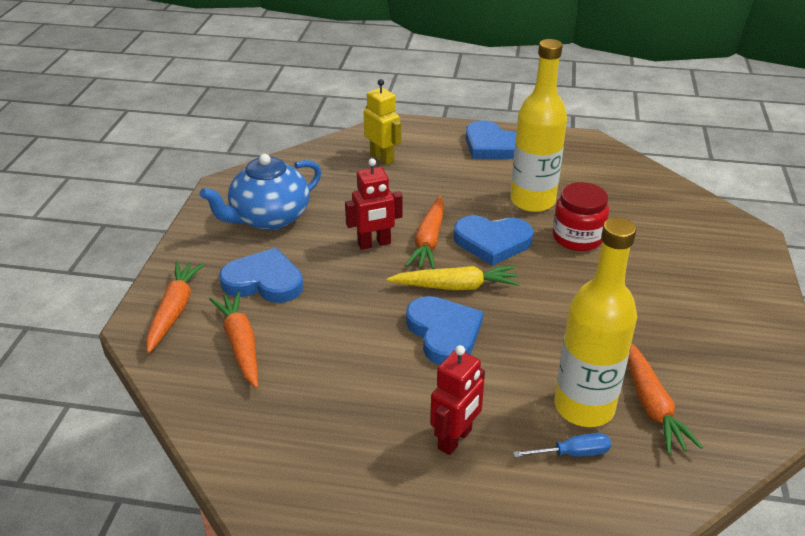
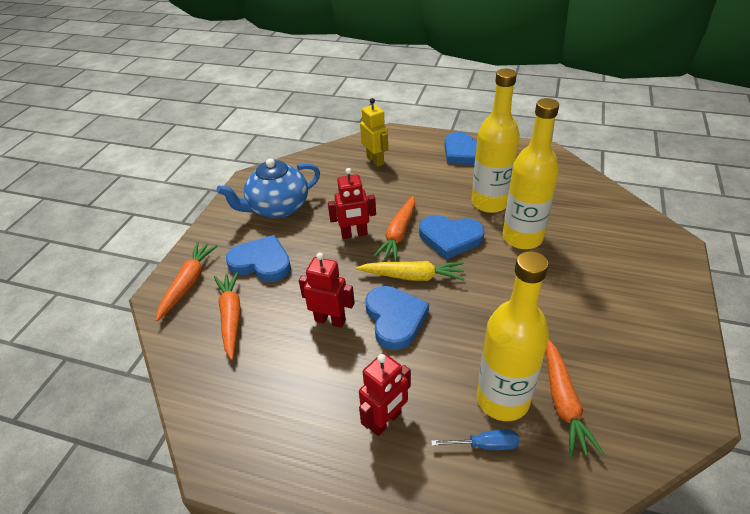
camera: 10 degrees right, 5 degrees up
(365, 340) = (330, 320): none -> red robot
(577, 237) = (522, 238): red jar -> yellow bottle

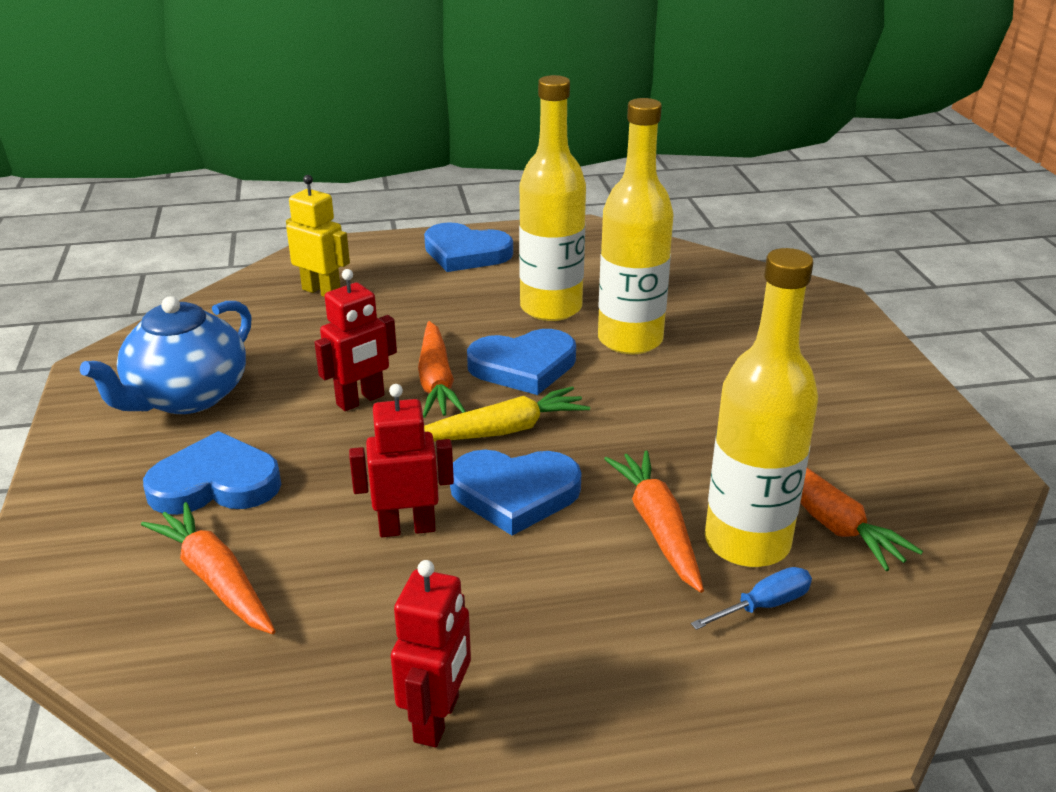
camera: 30 degrees left, 10 degrees down
(188, 283) = (85, 556): orange carrot -> orange carrot (658, 527)
(385, 421) = (599, 630): red robot -> red robot (437, 719)
(395, 319) = (514, 493): blue heart -> blue heart turned 135 degrees clockwise

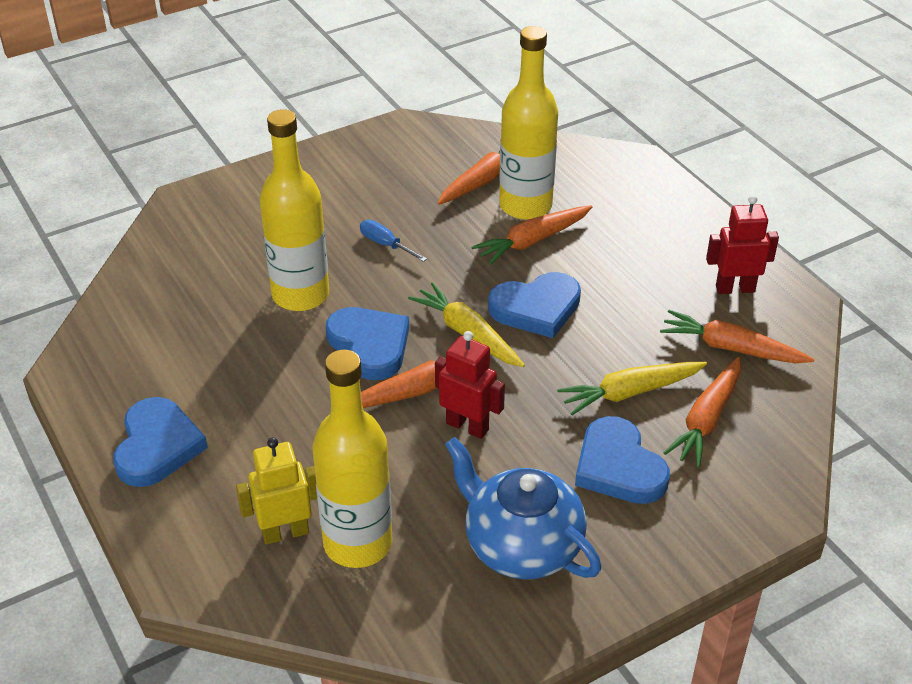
camera: 110 degrees left, 10 degrees up
(187, 397) = (521, 546): blue teapot -> blue teapot turned 150 degrees counterclockwise
(313, 527) = (630, 392): none -> yellow carrot
(316, 657) = (731, 348): none -> orange carrot
(322, 291) = (285, 533): yellow robot -> yellow robot turned 60 degrees clockwise
(407, 528) = (601, 347): red robot -> none
(514, 493) = (536, 308): blue heart -> blue heart turned 90 degrees clockwise
(551, 308) = (260, 353): yellow bottle -> yellow bottle (358, 543)
(763, 606) = (575, 194): blue screwdriver -> blue screwdriver (386, 244)

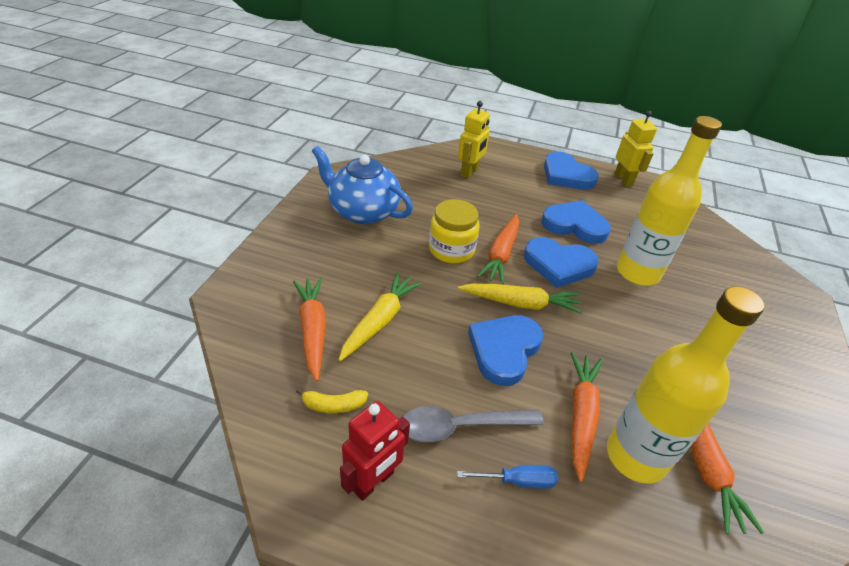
camera: 135 degrees right, 0 degrees up
(95, 395) = (623, 179): none -> yellow robot
(358, 543) = (436, 181): yellow bottle -> none
(386, 244) = (657, 339): blue screwdriver -> blue screwdriver (517, 481)
(467, 426) = (451, 250): red robot -> yellow jar
(521, 546) = (363, 211): blue teapot -> blue teapot turned 150 degrees counterclockwise
(618, 467) = (346, 270): blue heart -> blue heart (575, 225)
(637, 283) = (460, 426): none -> grey spoon
(731, 348) = (333, 405): orange carrot -> yellow banana

